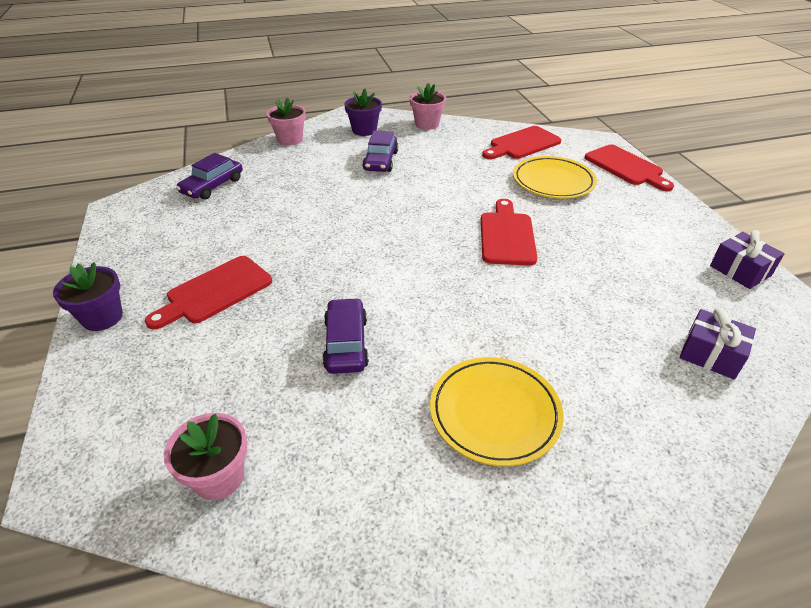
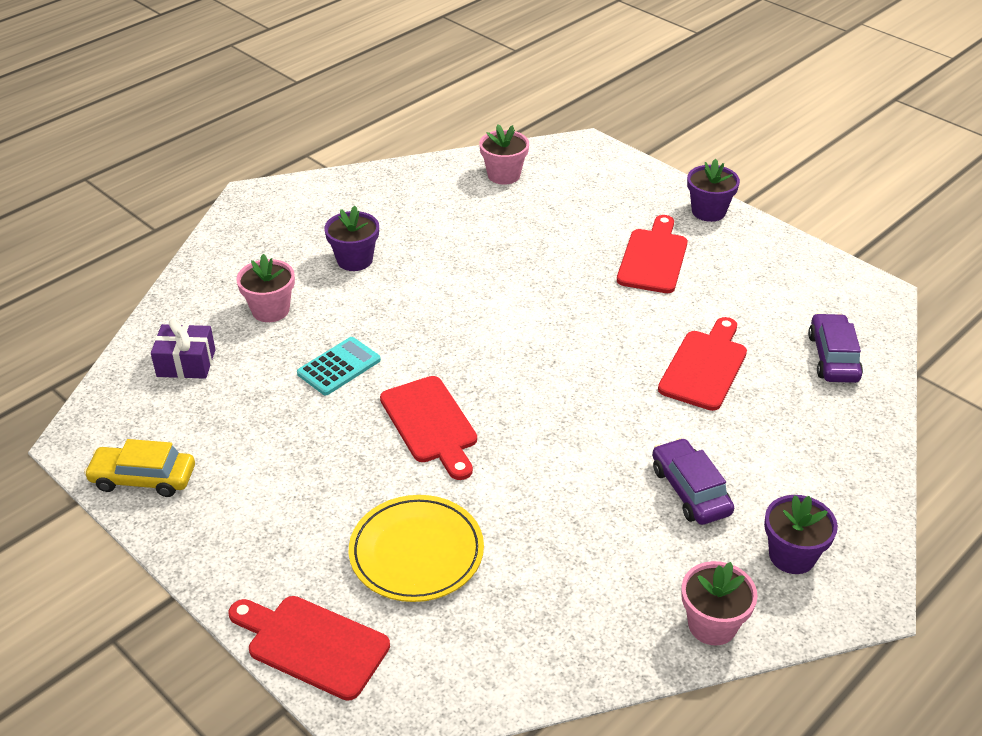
camera: 150 degrees right, 0 degrees up
(290, 139) = (867, 480): pink flower pot -> pink flower pot (270, 310)
(346, 343) = (500, 262): purple car -> none
(494, 413) = (354, 260): yellow plate -> purple flower pot
(522, 144) = (510, 637): red cutting board -> red cutting board (704, 367)
(560, 298) = (339, 367): none -> turquoise calculator
(740, 270) = (143, 478): purple gift -> yellow car

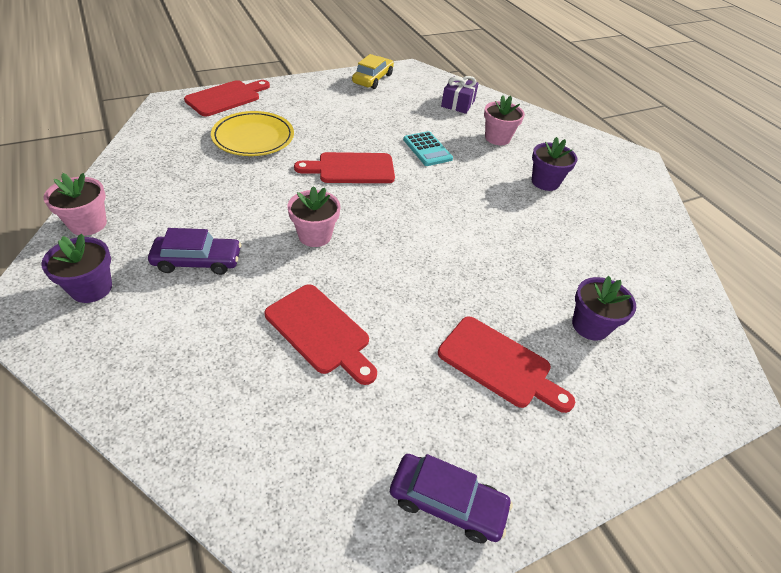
camera: 105 degrees right, 5 degrees up
(504, 175) = (669, 301): pink flower pot -> pink flower pot (315, 235)
(708, 211) = (581, 462): purple flower pot -> purple flower pot (590, 325)
(833, 357) = (268, 451): purple car -> purple car (447, 502)

